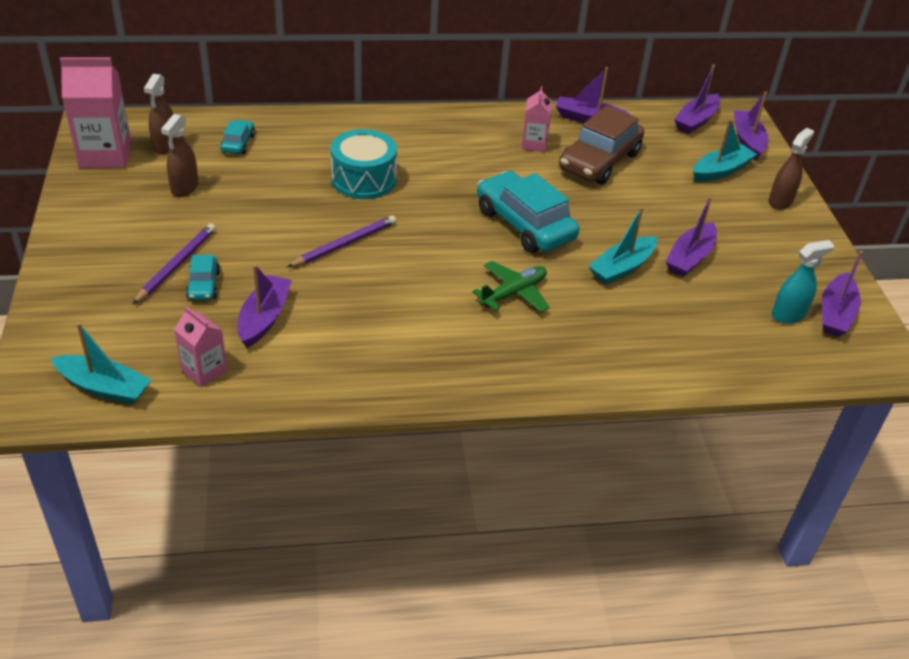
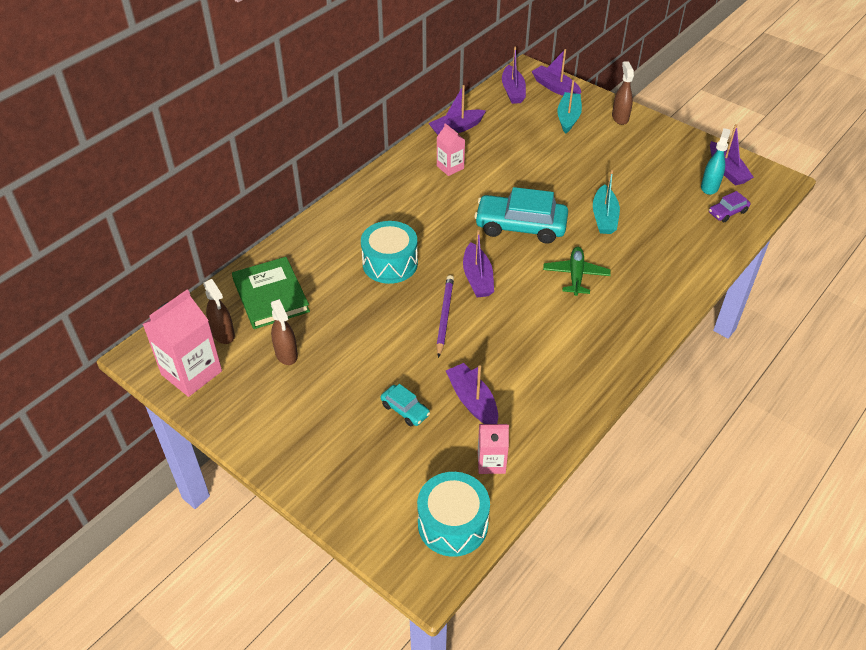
camera: 40 degrees left, 5 degrees up
(104, 388) = (452, 524): turquoise boat -> turquoise drum
(176, 265) = (368, 411): purple pencil -> none
(238, 143) = (271, 296): turquoise car -> green book
(599, 161) = (501, 154): brown car -> none
(690, 258) = (626, 186): purple boat -> purple boat (477, 278)
(772, 348) = (727, 212): none -> purple car

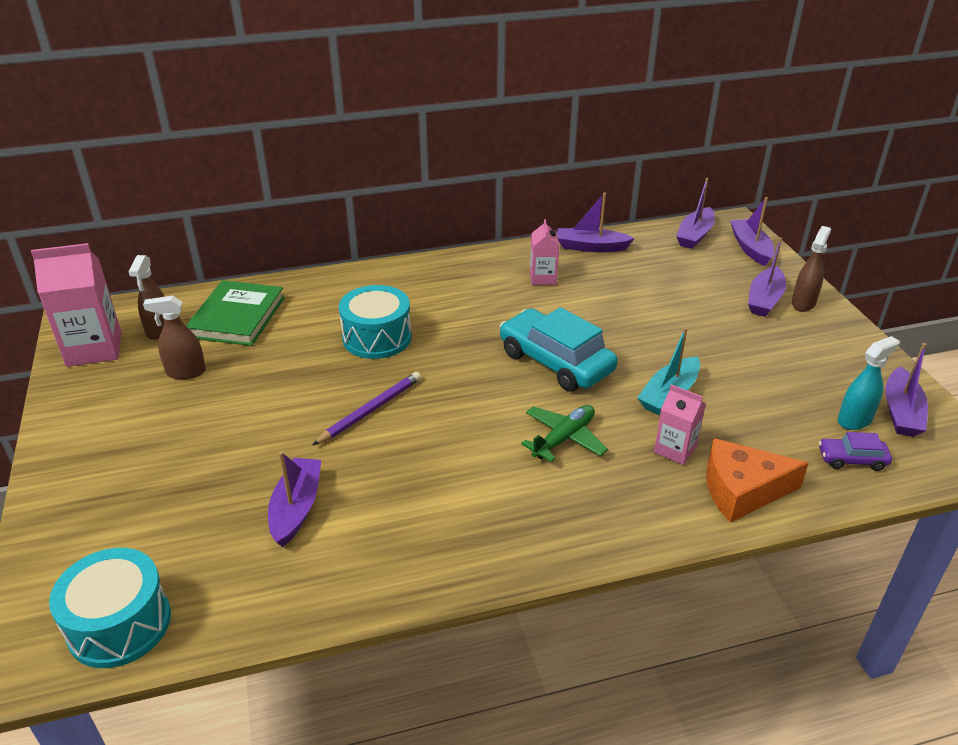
camera: 35 degrees right, 10 degrees down
(286, 354) = (185, 372): brown spray bottle -> brown spray bottle turned 75 degrees clockwise
(405, 410) = (222, 479): turquoise car -> none
(477, 278) = (448, 390): purple boat -> purple boat (764, 300)
(491, 462) = (237, 584): pink carton -> pink carton (675, 450)
(568, 117) = (735, 281): turquoise boat -> none
(693, 259) = (742, 490): none -> orange cheese

